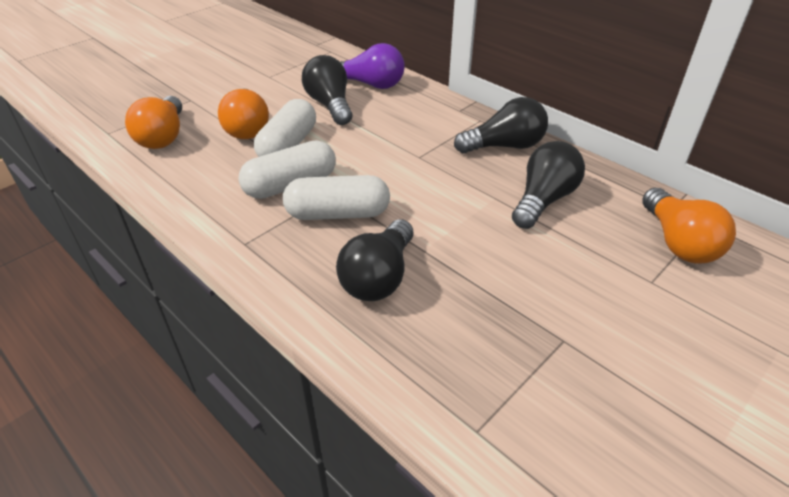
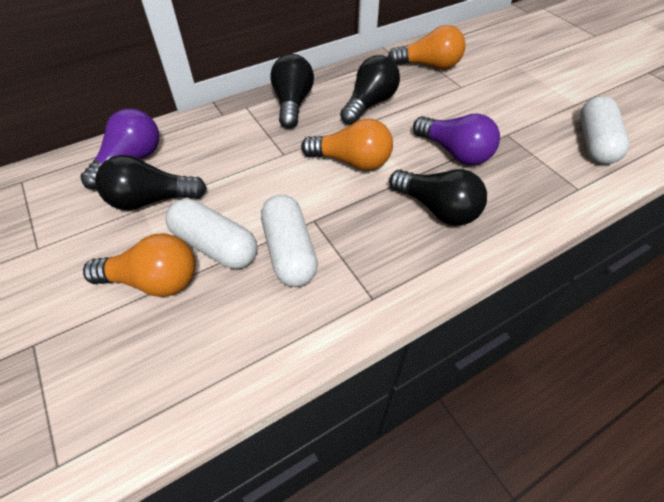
camera: 75 degrees left, 10 degrees up
(163, 136) = (117, 380): orange light bulb -> orange light bulb (351, 161)
(338, 213) = (348, 222): white capsule -> white capsule (594, 143)
(490, 285) = (454, 152): none -> purple light bulb
(543, 200) = (369, 104): black light bulb -> black light bulb turned 75 degrees clockwise

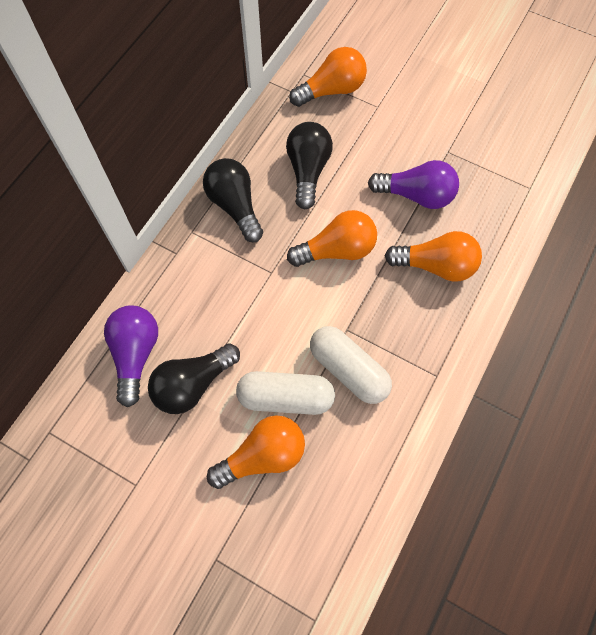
camera: 30 degrees left, 15 degrees up
(437, 209) = (435, 266): black light bulb -> orange light bulb
(594, 143) = (521, 127): white capsule -> none

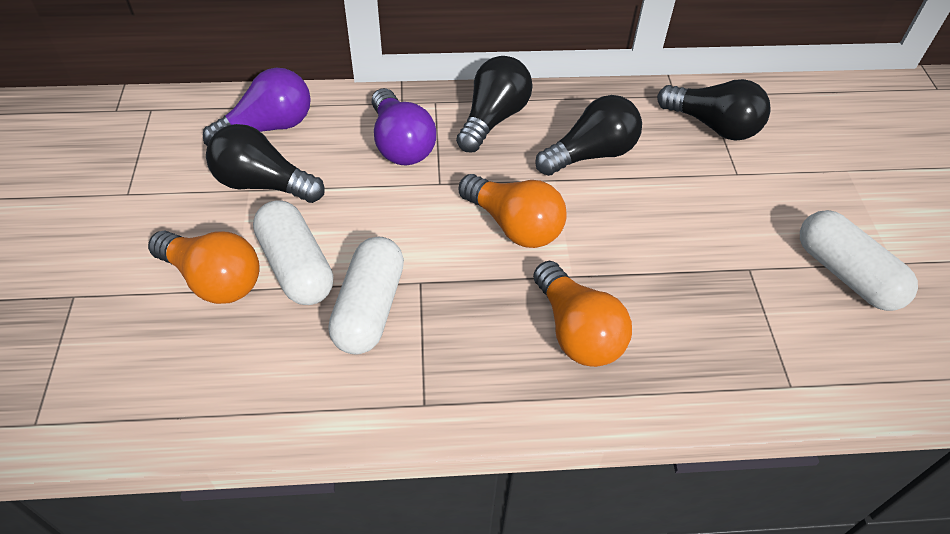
camera: 55 degrees right, 15 degrees down
(331, 90) = (713, 125): orange light bulb -> black light bulb
(416, 195) = (655, 265): purple light bulb -> purple light bulb (400, 144)
(480, 110) = (846, 274): none -> white capsule

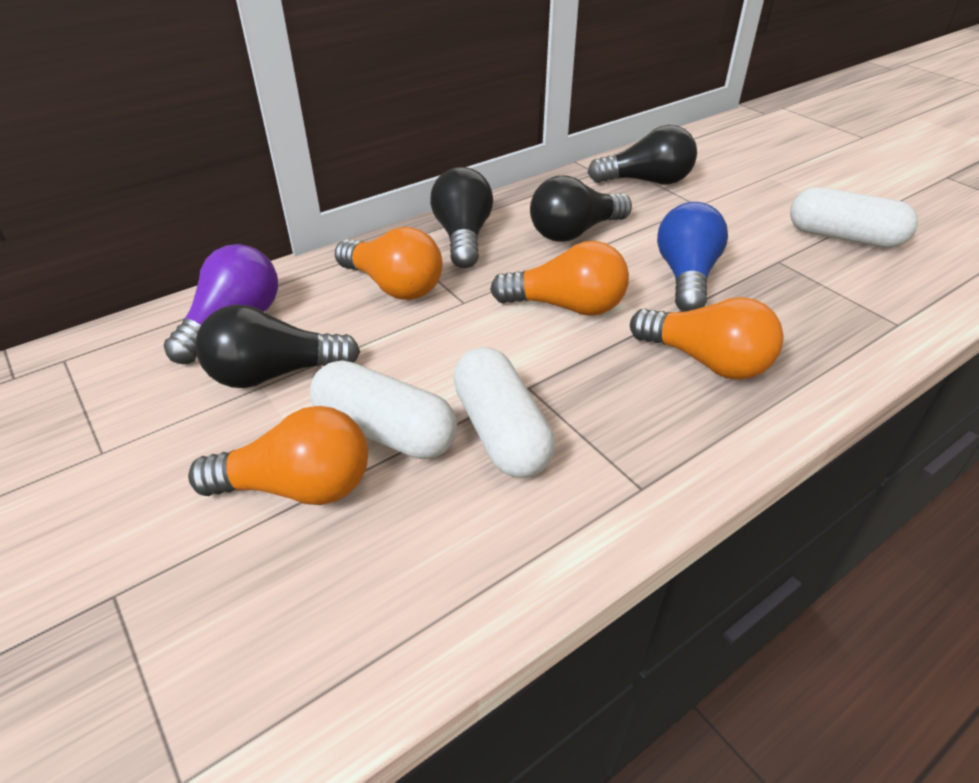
camera: 30 degrees left, 10 degrees down
(400, 144) = (394, 286): purple light bulb -> orange light bulb
(591, 154) = (574, 232): black light bulb -> black light bulb turned 150 degrees counterclockwise
(644, 244) = (686, 276): none -> blue light bulb

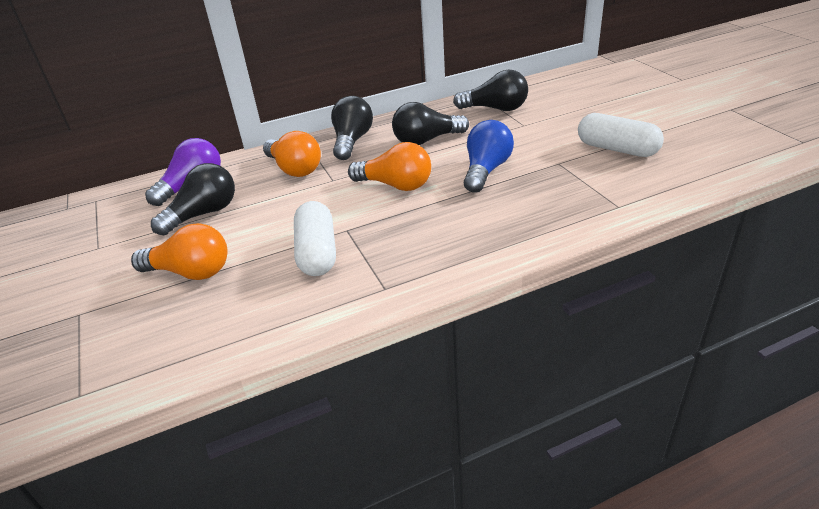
camera: 15 degrees right, 5 degrees down
(274, 373) = (203, 214): black light bulb -> black light bulb turned 135 degrees clockwise
(385, 430) = (251, 247): white capsule -> none
(706, 361) = (468, 221): orange light bulb -> none

